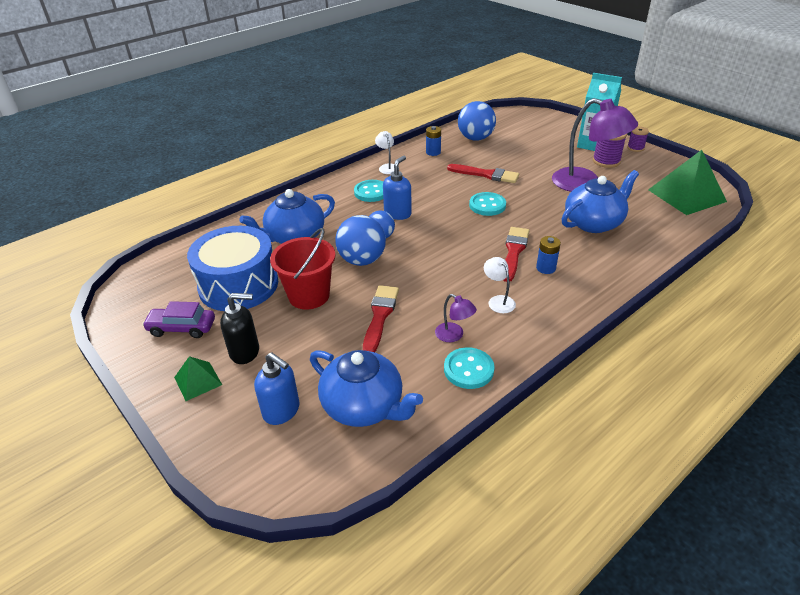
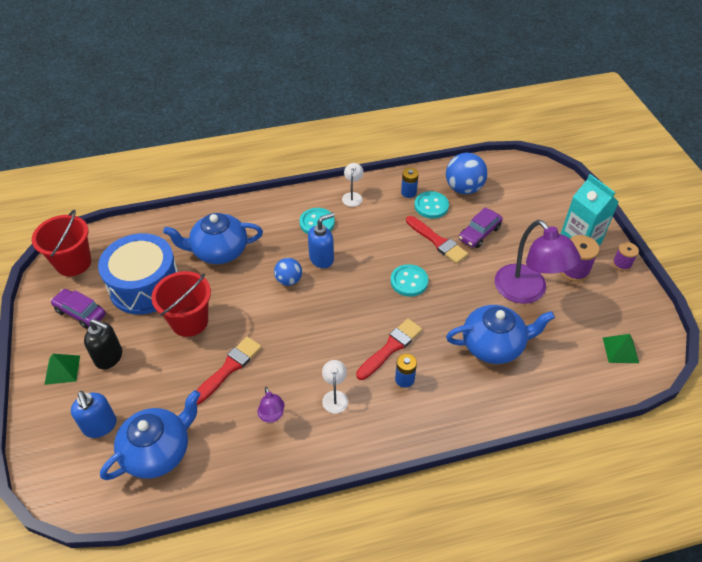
camera: 25 degrees right, 10 degrees up
(141, 292) = (73, 263): none -> red bucket
(362, 260) = (255, 301): blue ball -> none
(364, 406) = (158, 451): blue teapot -> blue teapot turned 105 degrees counterclockwise
(468, 369) = (258, 455): turquoise button -> turquoise button (431, 206)
(514, 160) = (479, 233): none -> purple car
(686, 195) = (620, 350): green pyramid -> green pyramid, size x0.51

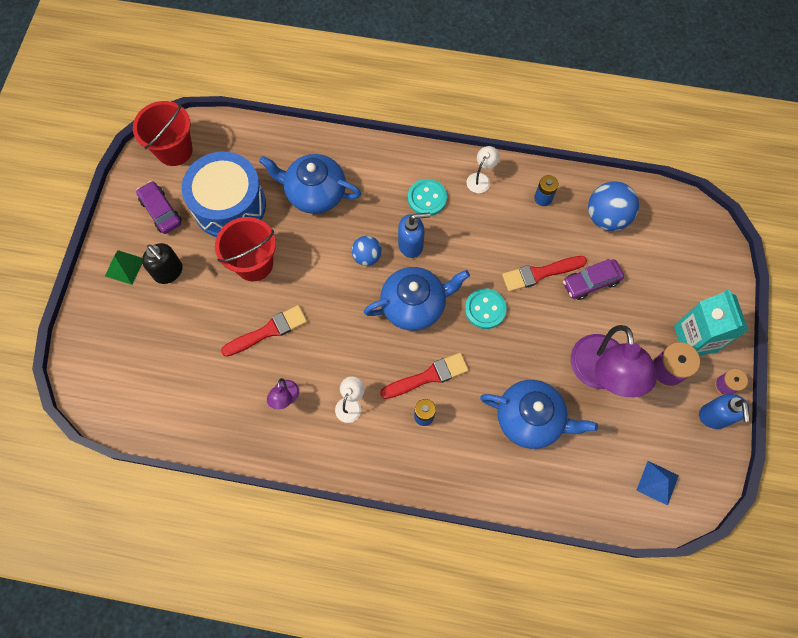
camera: 25 degrees right, 20 degrees up
(100, 426) = (136, 340): blue soap dispenser -> blue soap dispenser (714, 416)
(158, 451) = (174, 387): blue teapot -> blue teapot (414, 305)
(431, 206) = (558, 226): turquoise button -> none
(437, 241) = (540, 273): red brush -> red brush turned 90 degrees clockwise
(620, 350) = (657, 482): green pyramid -> blue pyramid

